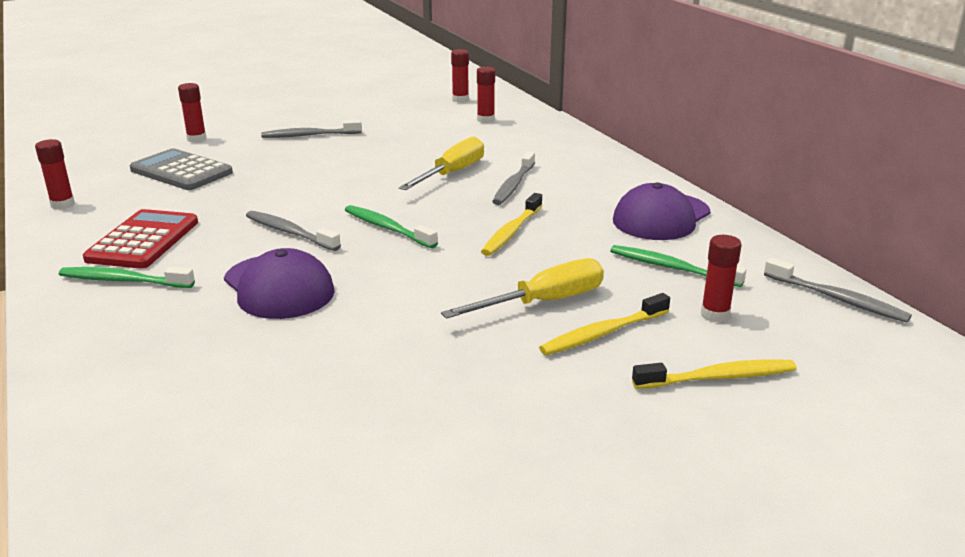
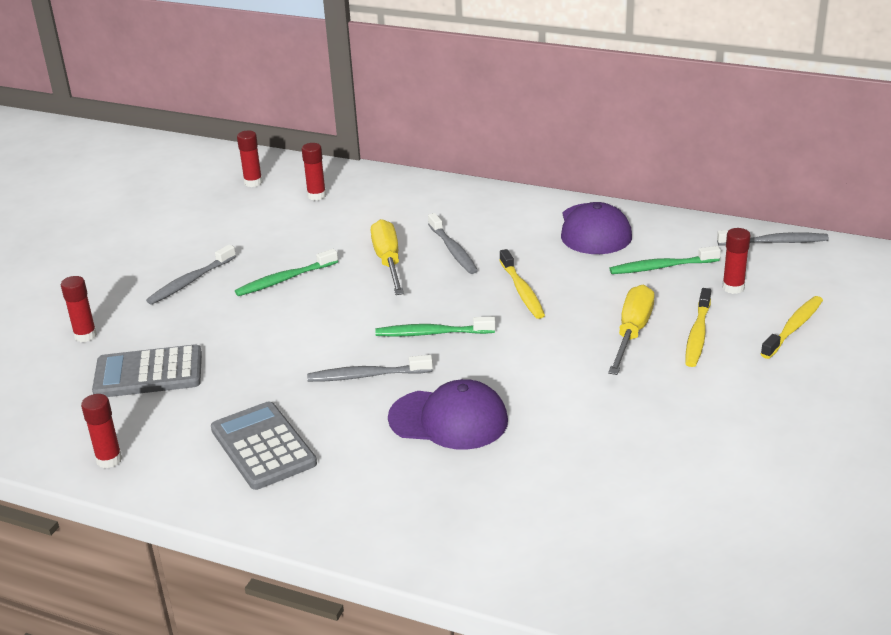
camera: 40 degrees left, 5 degrees up
(124, 281) = (323, 483): green toothbrush -> green toothbrush (285, 279)
(143, 240) = (263, 446): red calculator -> grey calculator

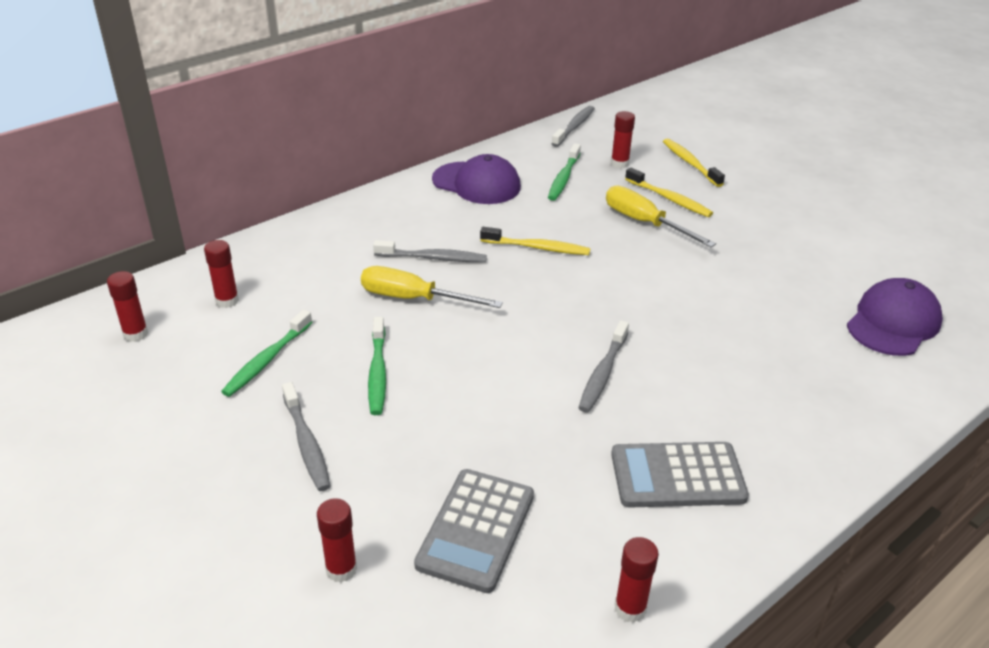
camera: 65 degrees left, 5 degrees up
(432, 333) = (563, 314): green toothbrush -> green toothbrush (267, 360)
(449, 420) = (705, 349): purple cap -> purple cap (893, 322)

